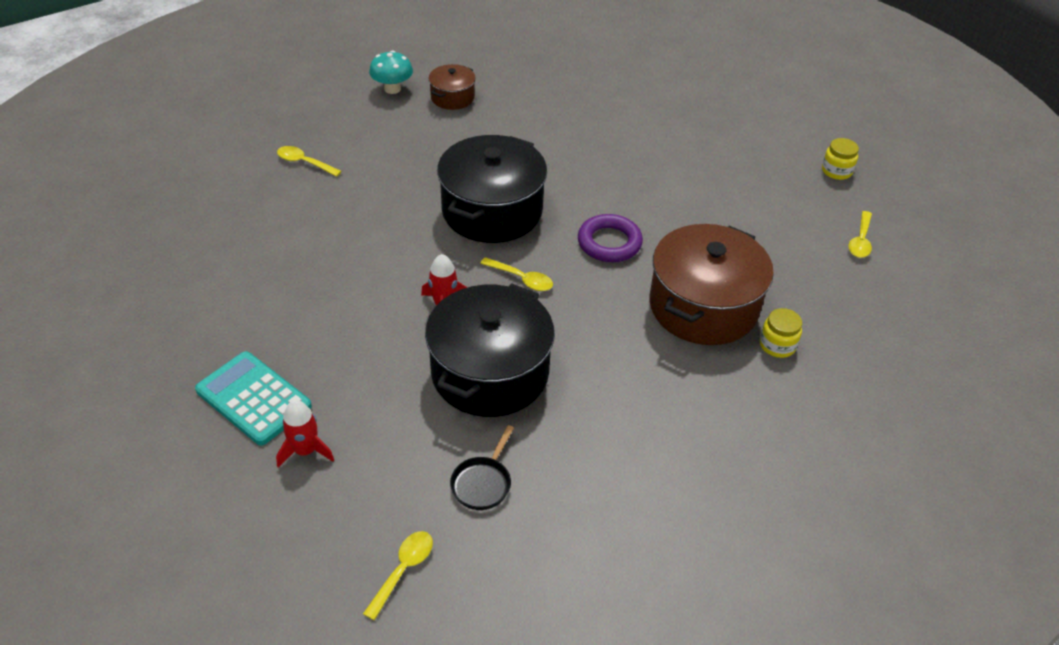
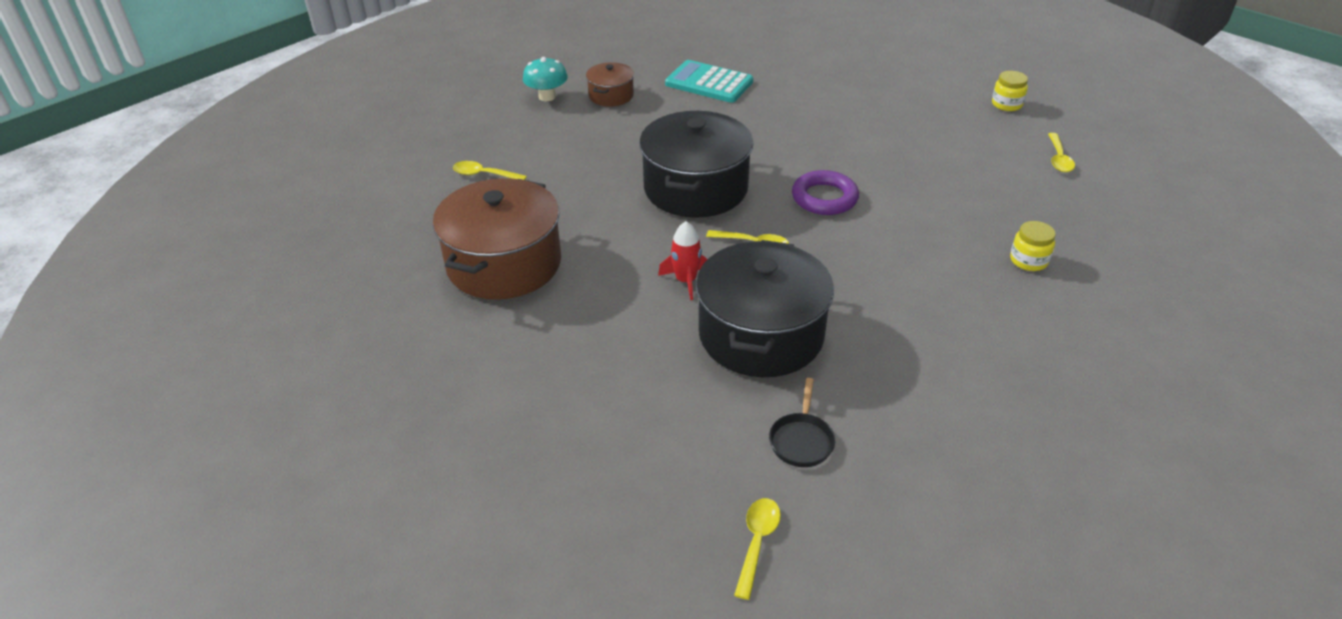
camera: 10 degrees left, 5 degrees down
(253, 398) = (522, 404): turquoise calculator -> turquoise calculator (709, 83)
(305, 451) = (600, 445): red rocket -> none
(703, 306) = (942, 239): brown pot -> brown pot (504, 264)

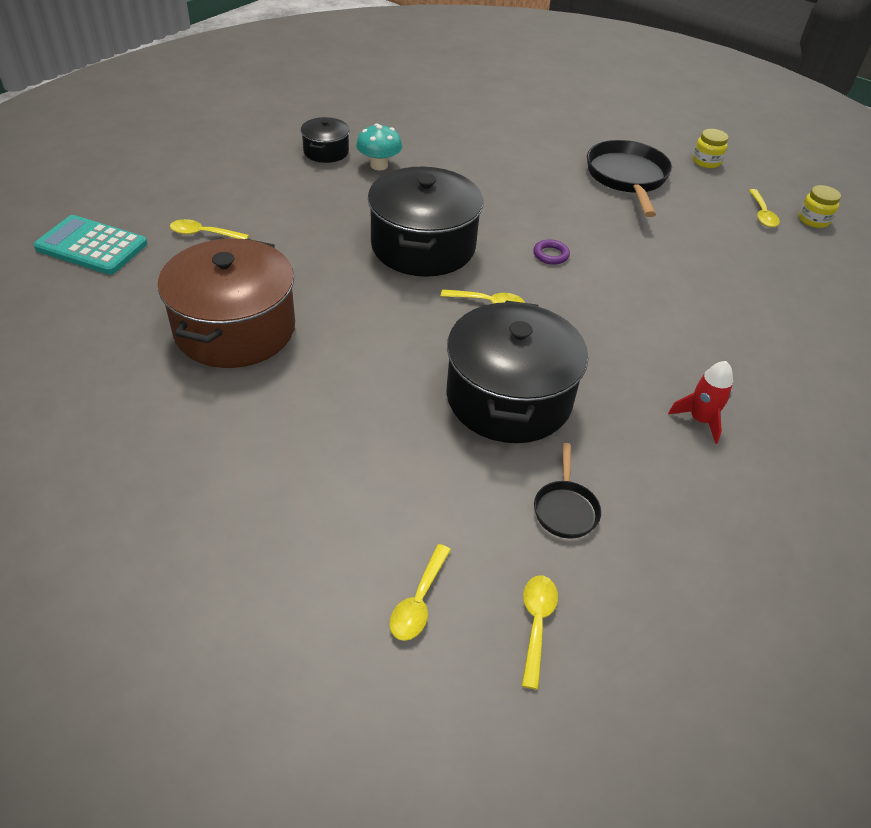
camera: 10 degrees left, 5 degrees up
(547, 97) = (261, 152): turquoise mushroom -> turquoise mushroom (379, 165)
(611, 95) = (326, 151): brown pot -> black pot
(647, 516) = (418, 601): none -> yellow spoon
(686, 281) = (426, 343): red rocket -> red rocket (700, 420)
(709, 83) = (422, 139): turquoise calculator -> turquoise calculator (91, 246)
(824, 198) = (550, 255): purple ring -> purple ring, size x0.56
(917, 121) = (627, 178): none -> black pan
(1028, 260) = (752, 315): yellow jar -> yellow jar (813, 220)

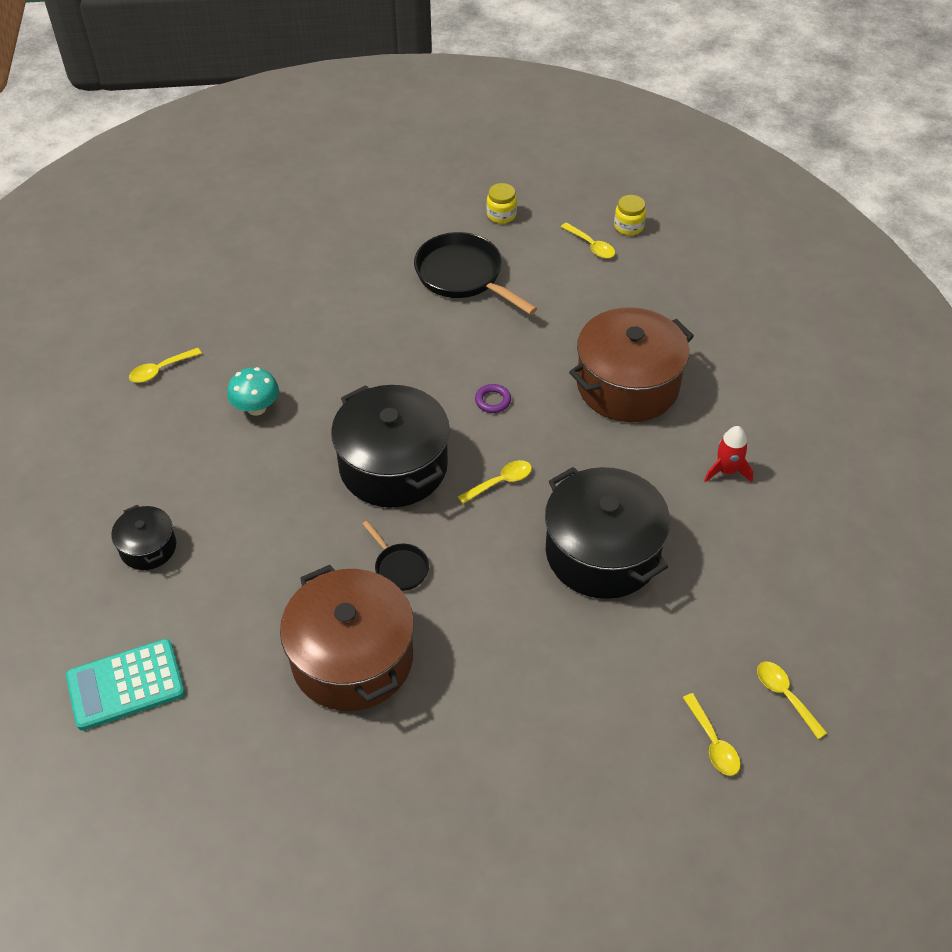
camera: 40 degrees left, 5 degrees up
(203, 234) = (205, 594): yellow spoon -> yellow spoon (160, 370)
(326, 151) = (191, 426): black pot -> black pot (148, 547)
(565, 509) = (721, 606): black pan -> black pan (399, 567)
(680, 310) = (627, 385): none -> brown pot

